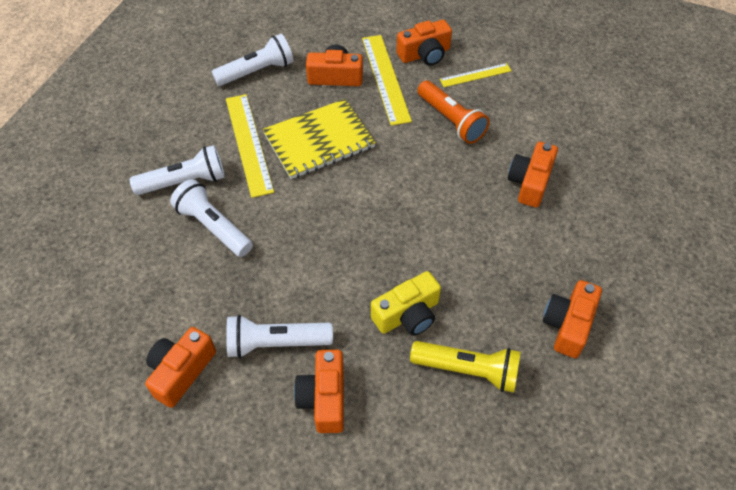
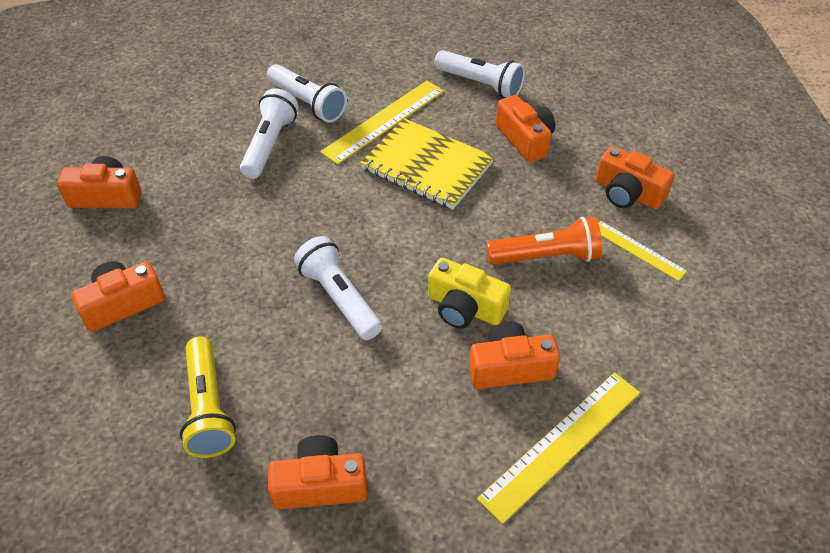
camera: 60 degrees right, 5 degrees down
(276, 343) = (166, 244): white flashlight -> white flashlight (339, 298)
(385, 78) = (559, 177): yellow ruler -> yellow ruler (561, 443)
(407, 314) = (251, 328): yellow camera -> yellow camera (465, 307)
(451, 120) = (546, 256): orange flashlight -> orange flashlight turned 120 degrees counterclockwise

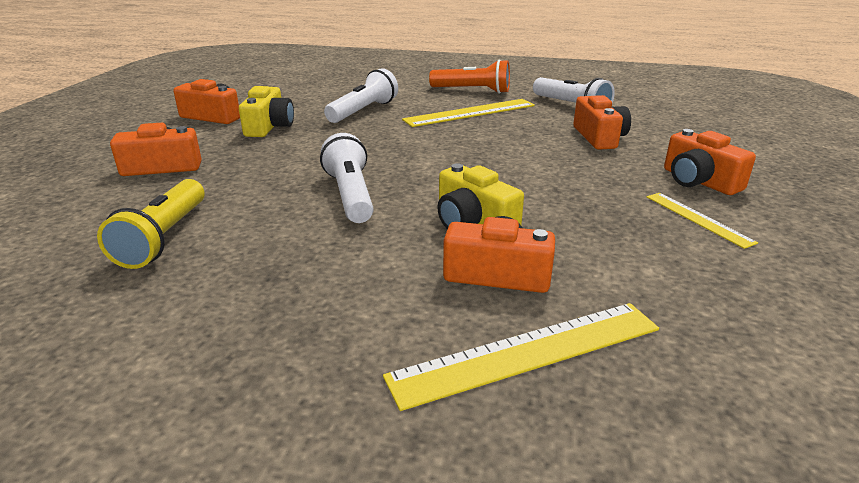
camera: 20 degrees right, 20 degrees down
(185, 201) = (269, 126): none -> yellow camera
(307, 103) = (411, 98): white flashlight -> none
(320, 484) = (213, 317): orange camera -> none
(427, 166) = (493, 138): yellow notebook -> none
(546, 256) = (584, 205): orange flashlight -> orange flashlight (472, 91)

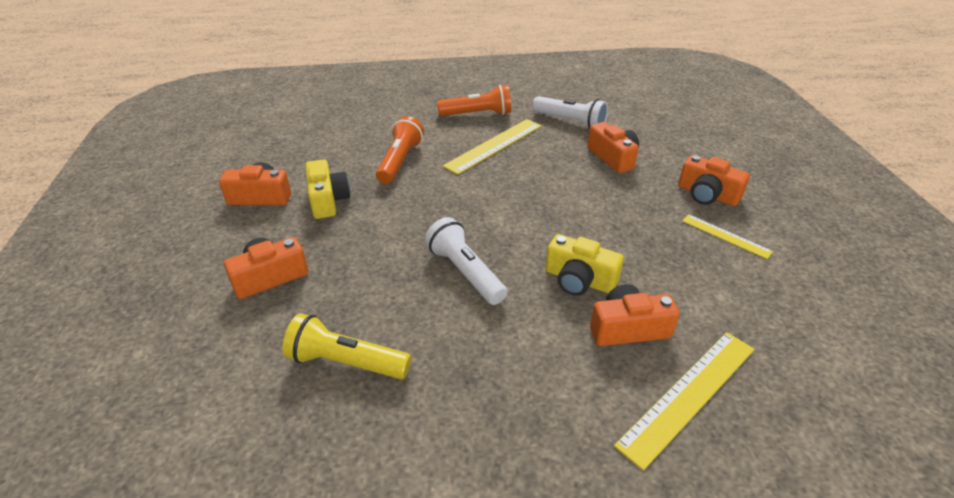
camera: 20 degrees left, 10 degrees up
(164, 237) = (346, 362): yellow flashlight -> yellow flashlight turned 120 degrees clockwise
(363, 111) = (400, 161): white flashlight -> orange flashlight

